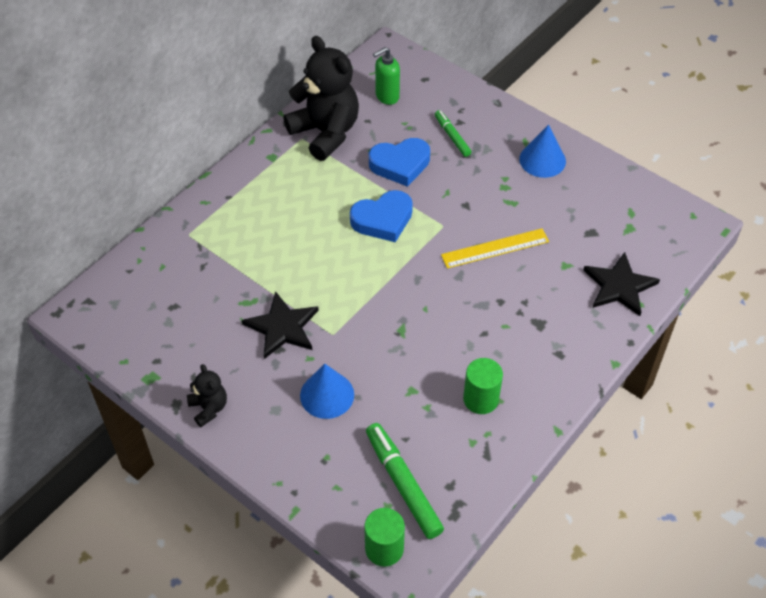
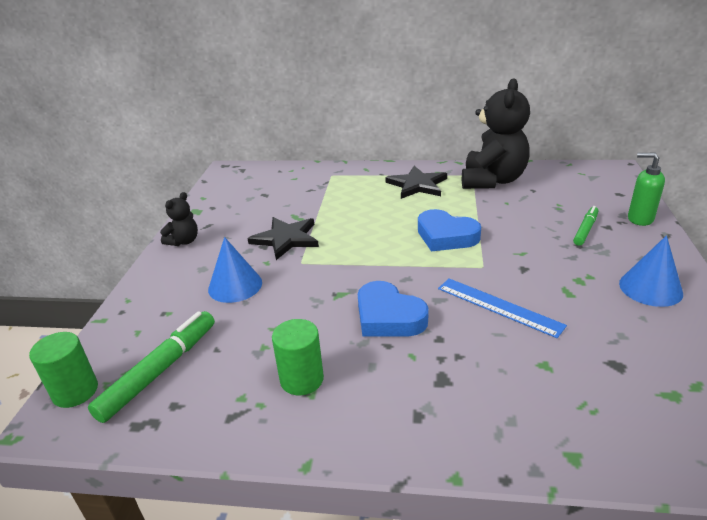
camera: 60 degrees right, 20 degrees down
(387, 96) = (570, 187): green soap dispenser -> green soap dispenser (639, 219)
(400, 164) = (514, 220): blue heart -> blue heart (388, 317)
(495, 248) = (498, 306): yellow ruler -> blue ruler
(619, 286) = (576, 426): black star -> black star (417, 185)

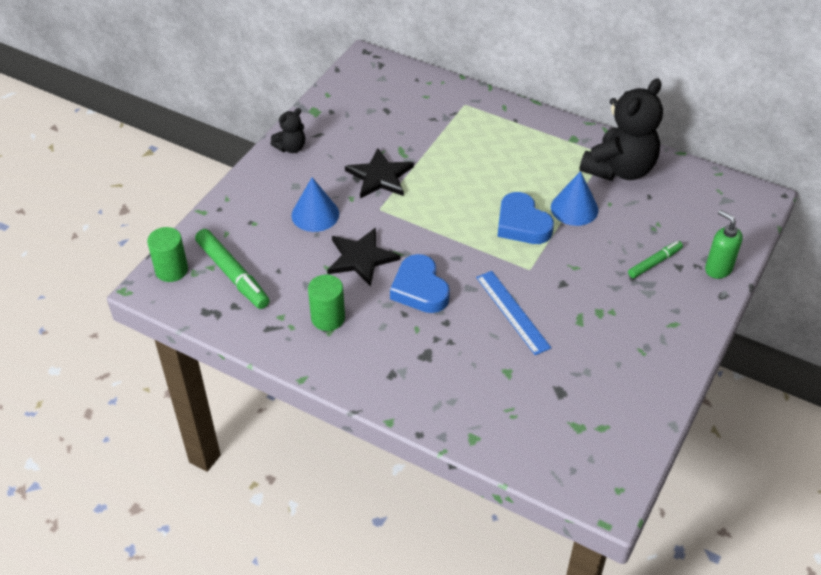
camera: 20 degrees right, 15 degrees up
(160, 371) = (232, 274): green marker -> green marker turned 90 degrees clockwise
(417, 185) = (540, 149): black star -> black star (361, 258)
(650, 288) = (651, 341): blue cone -> blue cone (574, 208)

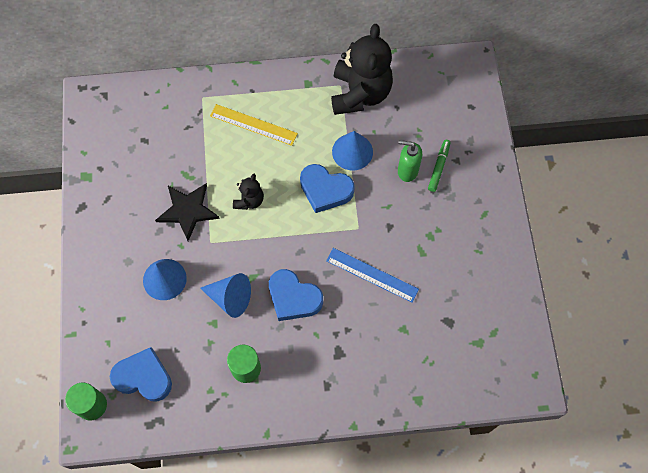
camera: 35 degrees left, 20 degrees up
(232, 274) = (143, 377): green marker -> blue heart
(291, 148) = (95, 226): black teddy bear -> black teddy bear (249, 200)
(361, 258) = (230, 298): black star -> blue cone
(495, 144) = (253, 125): none -> yellow ruler
(718, 269) = (483, 146): green soap dispenser -> green soap dispenser (407, 171)

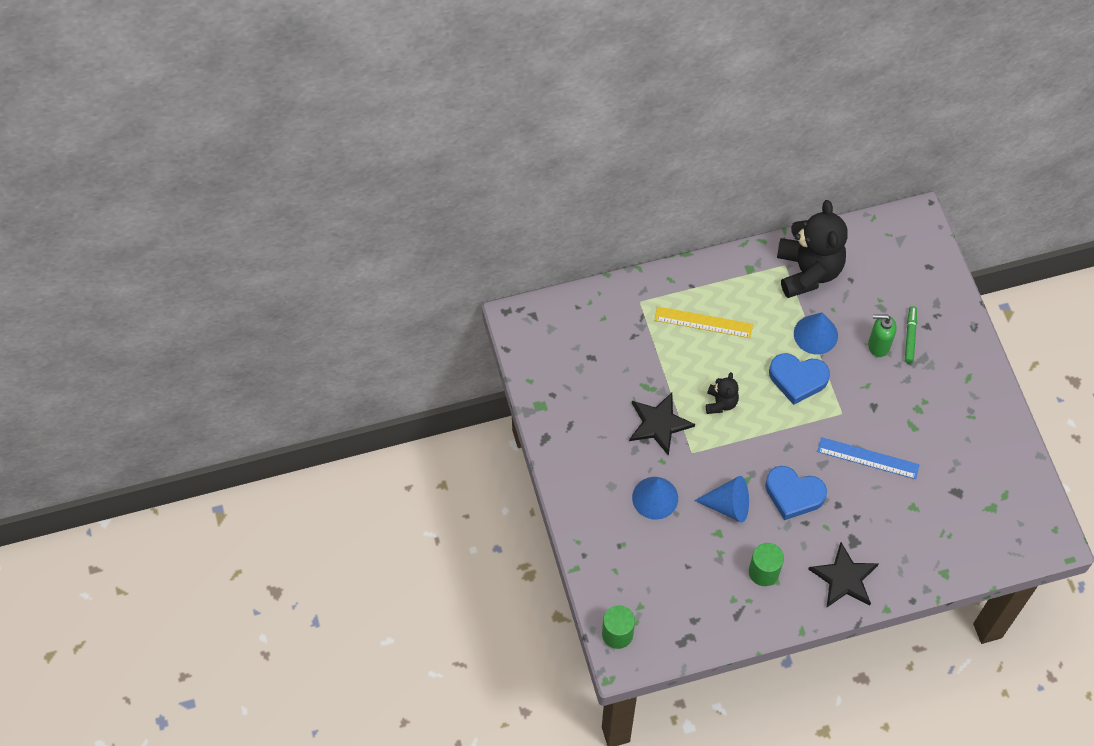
camera: 10 degrees left, 5 degrees down
(143, 377) = (662, 598): blue heart -> none
(320, 388) = (844, 578): none -> black star

